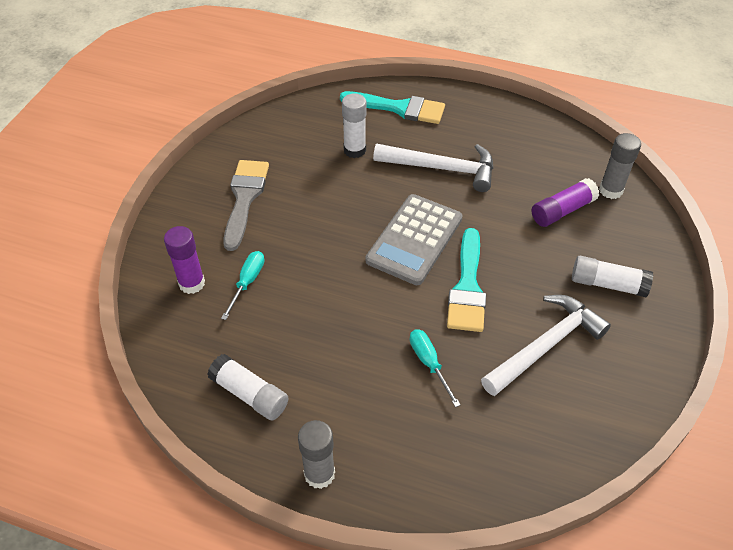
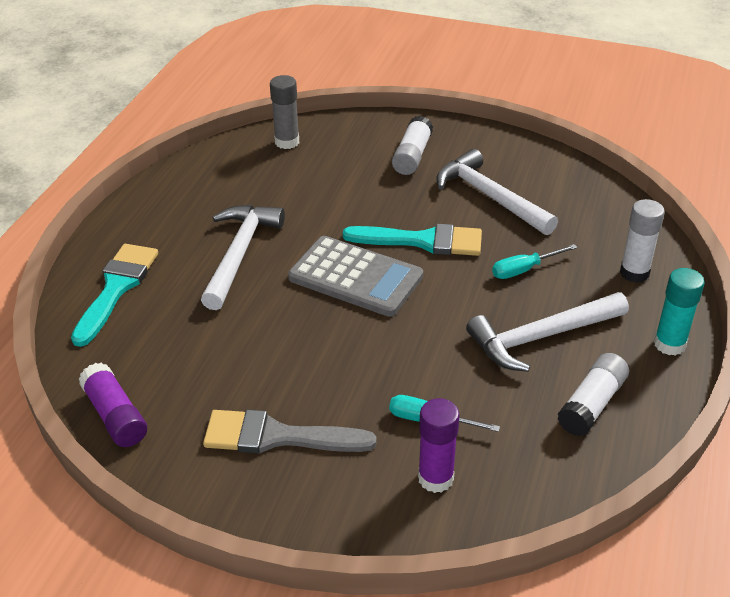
camera: 90 degrees left, 10 degrees down
(319, 474) = (669, 344): grey glue stick -> turquoise glue stick
(334, 367) = (541, 337): none -> white hammer
(354, 150) = (194, 329): white glue stick -> white glue stick (634, 273)
(562, 211) = (314, 174): purple glue stick -> purple glue stick (115, 416)

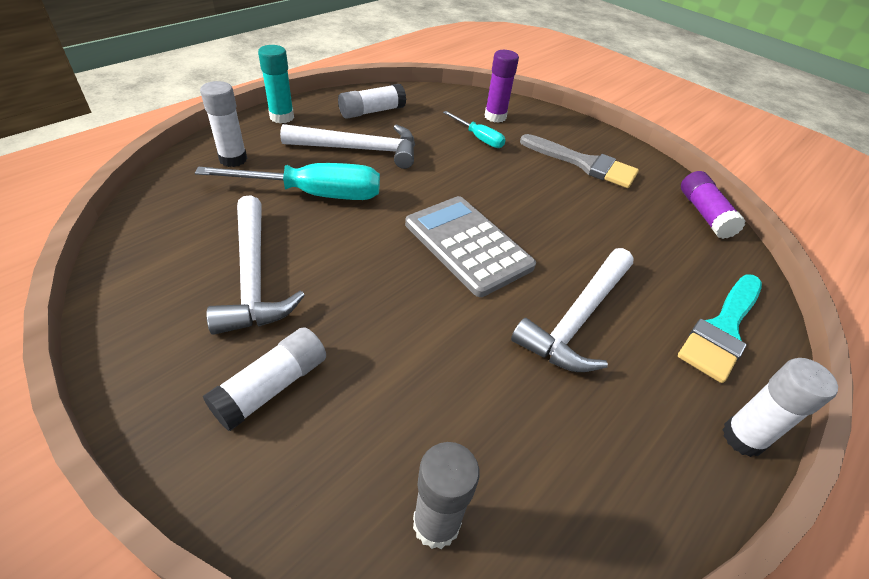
camera: 160 degrees left, 5 degrees up
(115, 224) = (743, 438): none -> white glue stick
(423, 241) = (375, 255): turquoise brush -> none
(524, 270) = (314, 194): turquoise screwdriver -> turquoise screwdriver, size x1.90

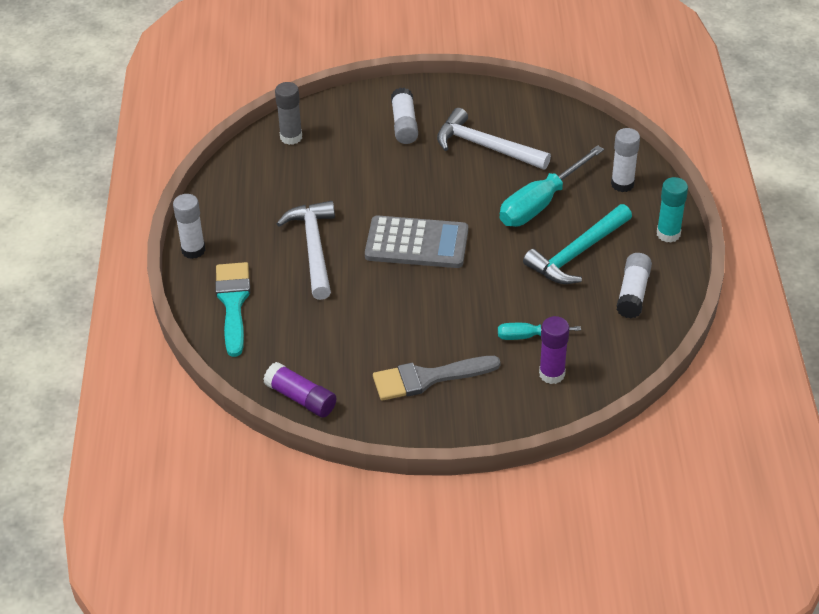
camera: 140 degrees right, 0 degrees up
(359, 149) = (577, 253): white hammer -> turquoise hammer

